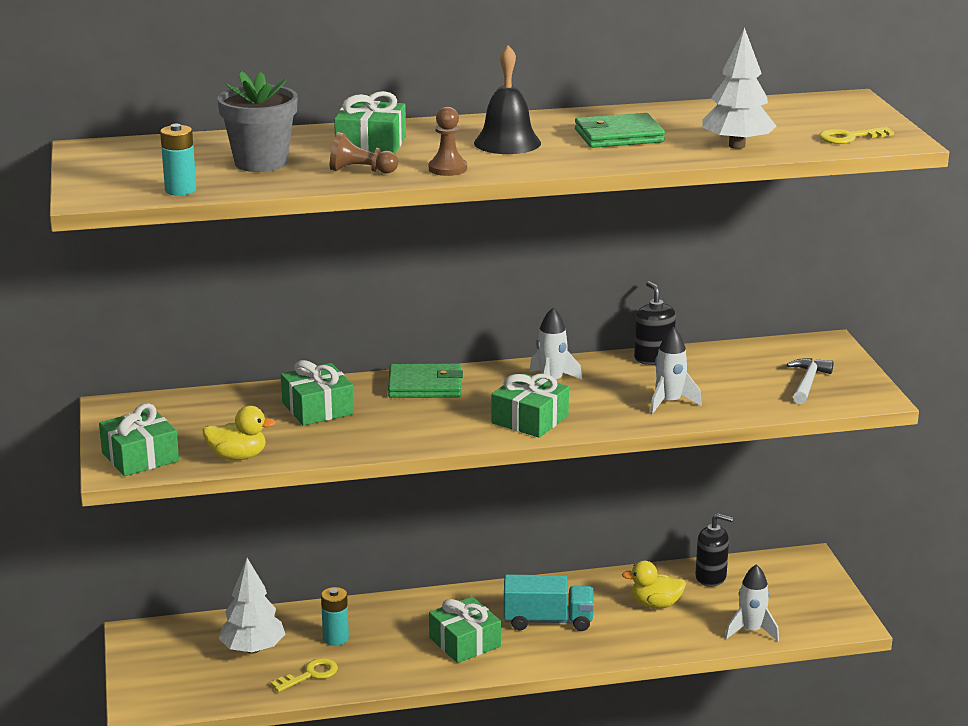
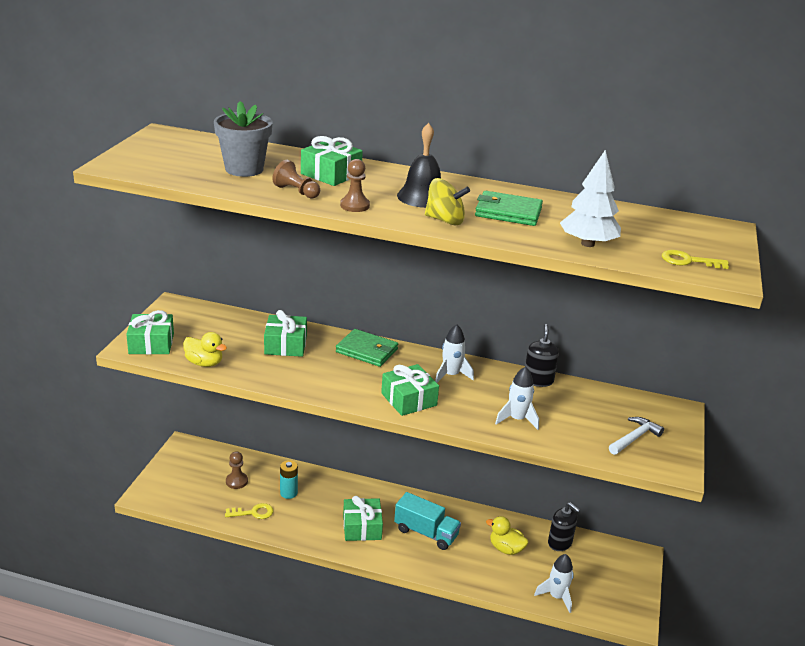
camera: 25 degrees right, 5 degrees up
(180, 190) = (168, 175): turquoise battery -> none
(253, 649) = (236, 481): white tree -> brown pawn
(565, 159) = (445, 220): none -> yellow spinning top

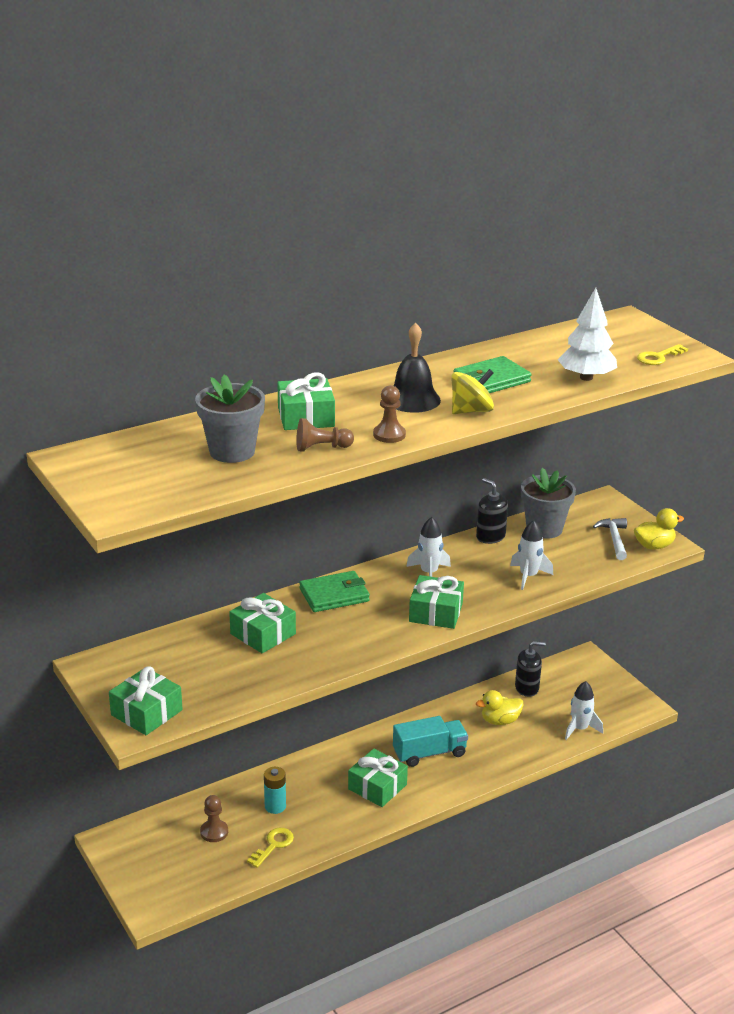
camera: 45 degrees left, 0 degrees up
(204, 363) = (228, 695): yellow duck -> yellow duck (654, 546)
(589, 399) = (544, 529): none -> grey flower pot

